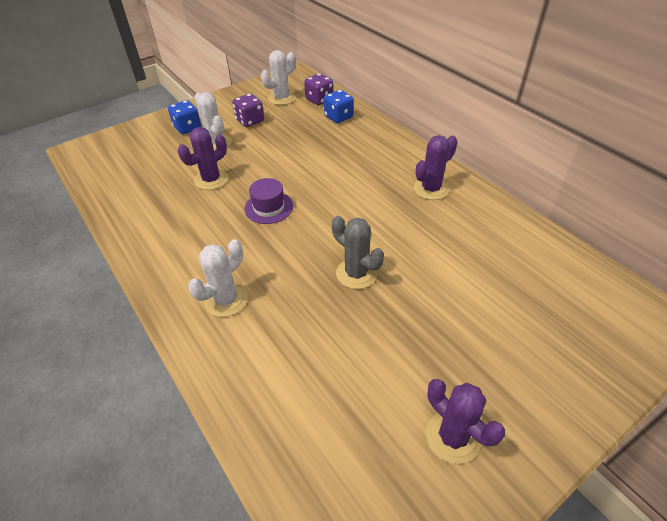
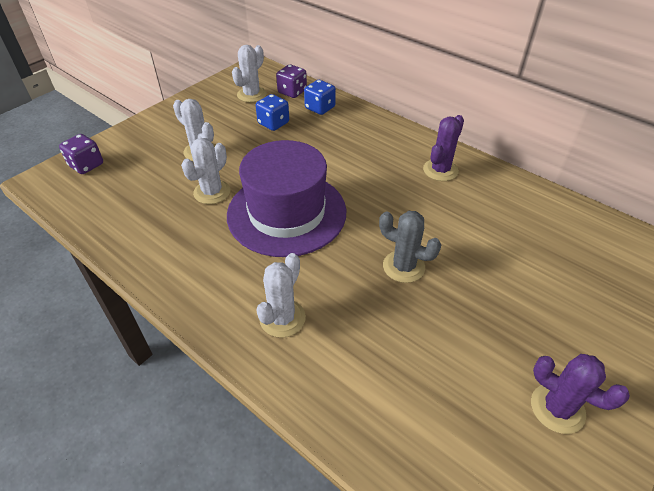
camera: 15 degrees left, 0 degrees up
(187, 128) = (161, 139): blue dice -> blue dice (273, 123)
(211, 180) = (212, 192): purple cactus -> white cactus
(250, 121) = (228, 123): purple dice -> purple dice (86, 165)
(269, 207) = (286, 213): purple hat -> purple hat, size x2.31

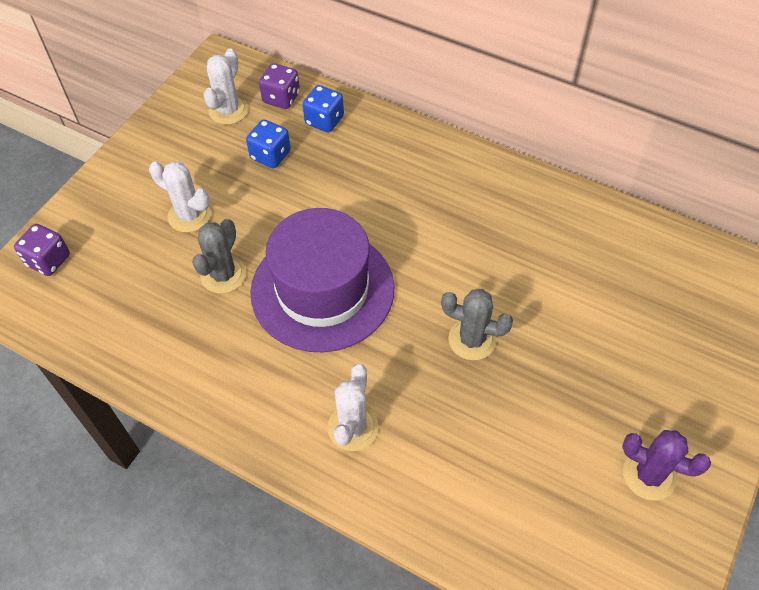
camera: 10 degrees left, 10 degrees up
(212, 192) = (223, 275): white cactus -> grey cactus
(440, 170) = (492, 197): purple cactus -> none

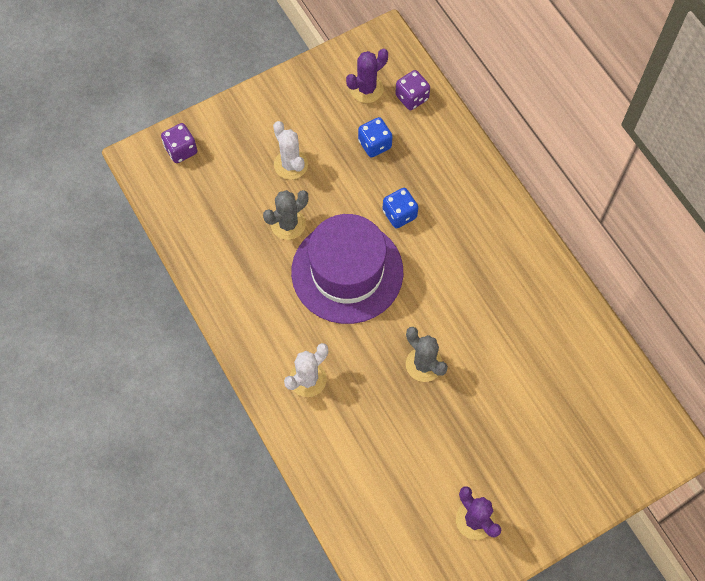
camera: 30 degrees right, 10 degrees up
(228, 111) = (366, 89): white cactus -> purple cactus
(324, 120) = (431, 134): blue dice -> blue dice (399, 214)

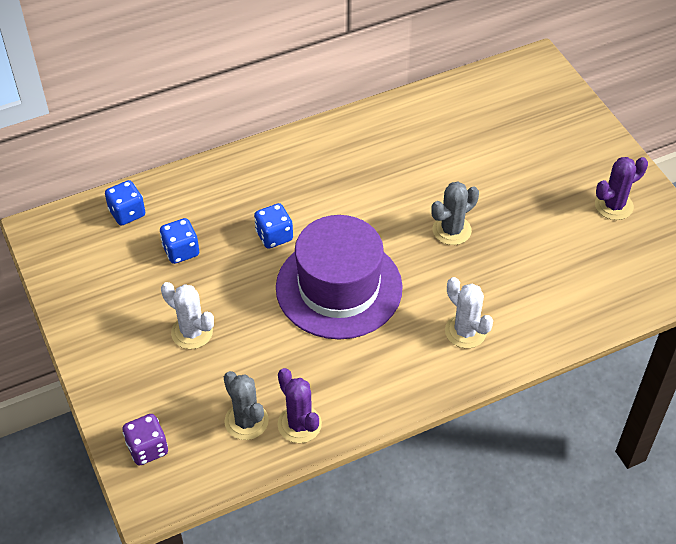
camera: 85 degrees left, 15 degrees down
(288, 224) = (271, 339): grey cactus -> grey cactus (246, 421)
(290, 164) = (192, 332): white cactus -> white cactus turned 60 degrees clockwise
(366, 89) = (105, 253): purple cactus -> purple cactus (299, 424)
(412, 97) = (127, 213): purple dice -> blue dice

